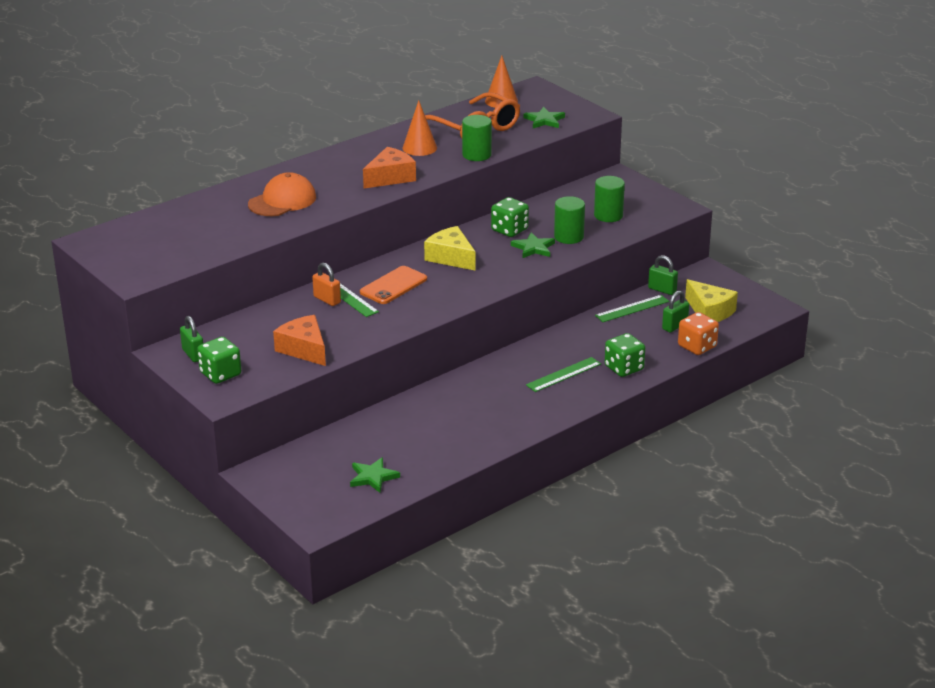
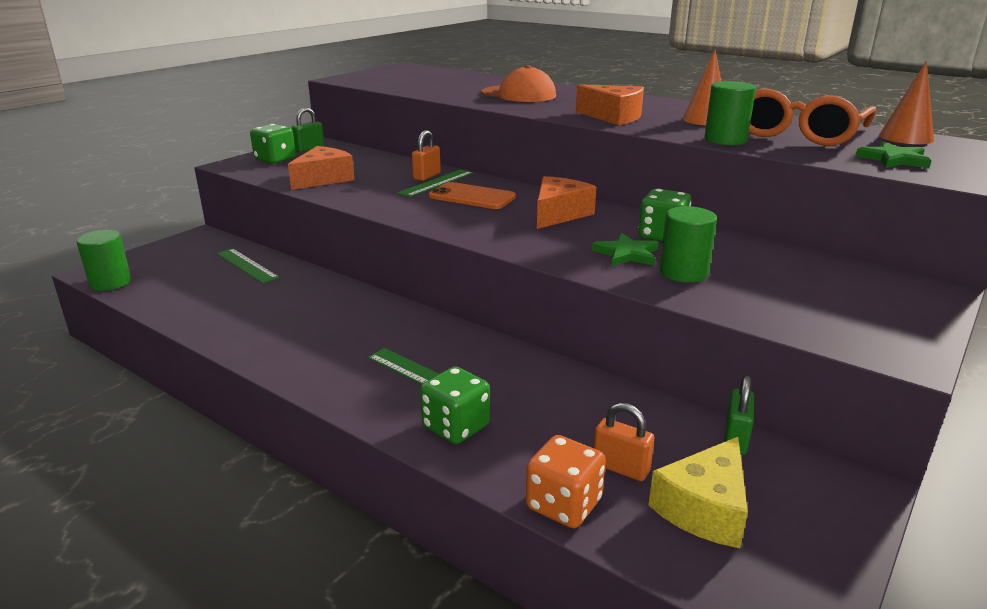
camera: 75 degrees right, 5 degrees down
(373, 477) = (179, 285): green star -> none
(451, 257) = (558, 214): yellow cheese -> orange cheese
(608, 215) = (787, 294): green cylinder -> green cylinder (110, 282)
(632, 308) = (647, 414): green ruler -> green ruler (247, 265)
(675, 326) = (621, 468): green padlock -> orange padlock

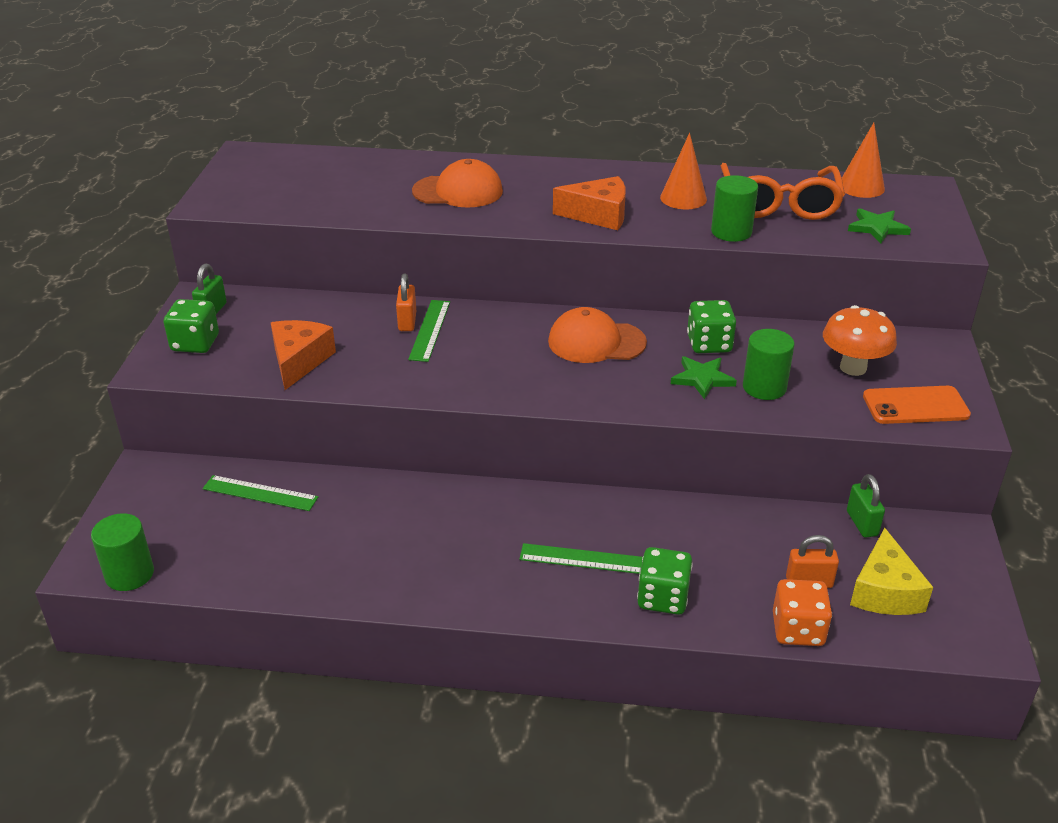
camera: 30 degrees left, 10 degrees up
(472, 197) = (490, 341): orange phone -> orange phone (915, 406)
(558, 214) = (596, 342): orange cheese -> orange cap
(801, 282) = (853, 368): none -> orange mushroom

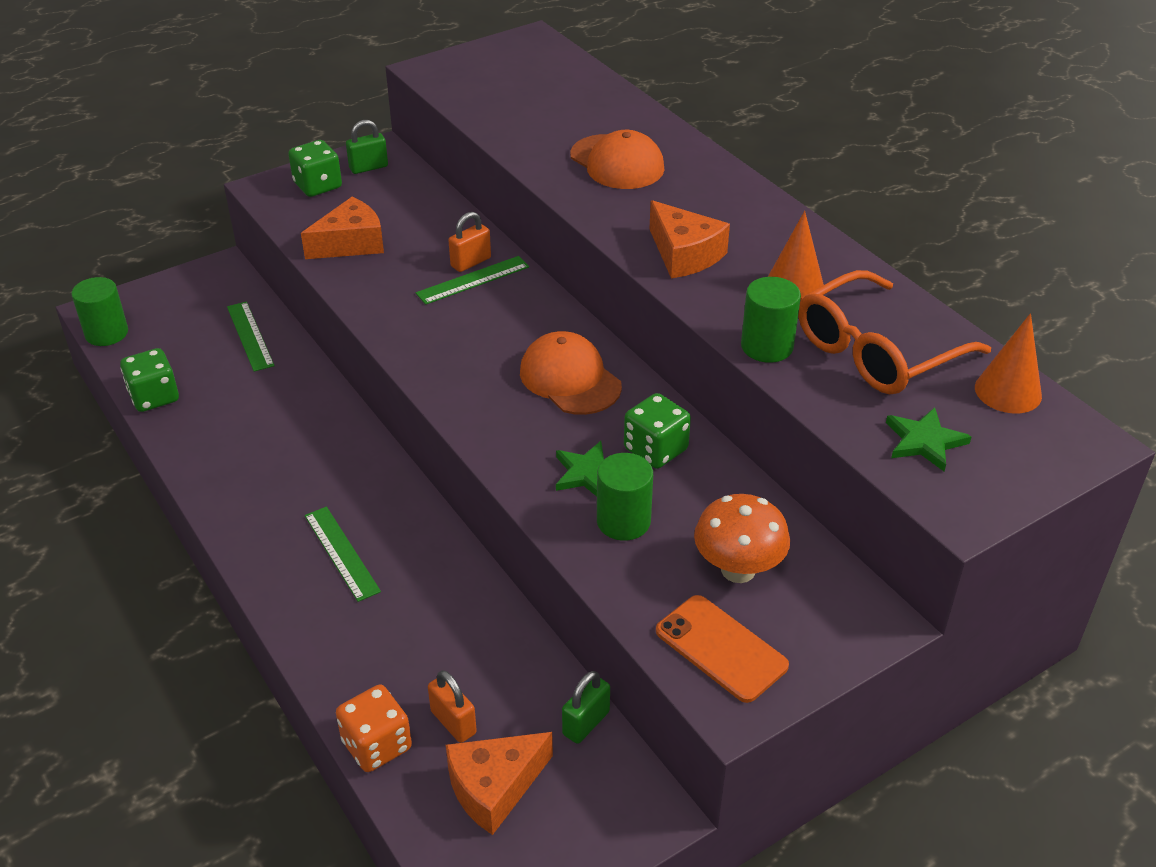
camera: 50 degrees right, 5 degrees up
(662, 598) = (337, 630): green dice -> green dice (154, 397)
(885, 591) = (494, 788): yellow cheese -> orange cheese

